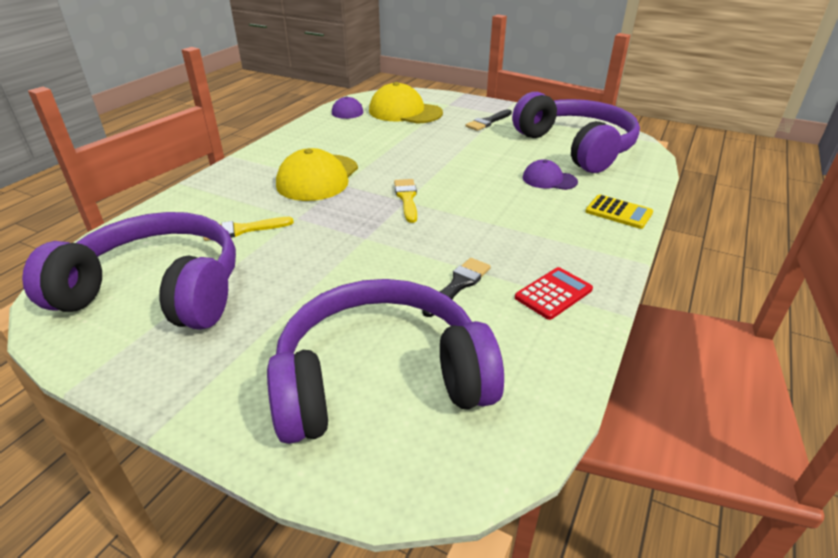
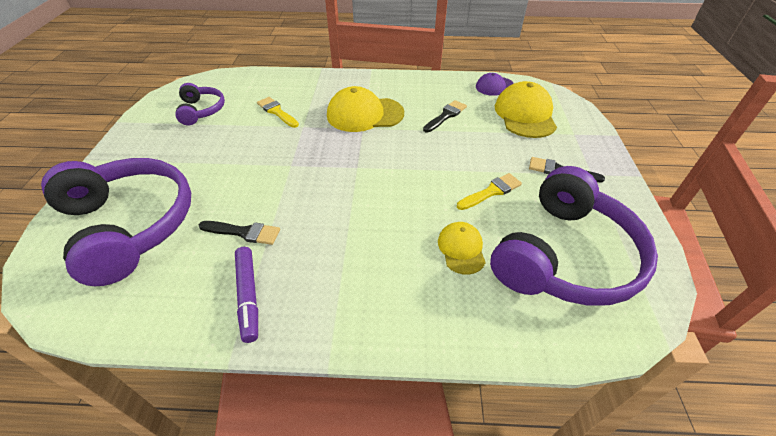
camera: 65 degrees right, 10 degrees up
(157, 291) = (201, 110): purple headphones -> purple headphones, size x0.50
(368, 141) = (446, 116): none -> black brush
(407, 198) = (361, 166): yellow brush -> yellow brush (491, 191)
(549, 180) = (461, 249): purple cap -> yellow cap
(553, 293) = (248, 296): red calculator -> purple marker
(618, 212) = (425, 324): yellow calculator -> none

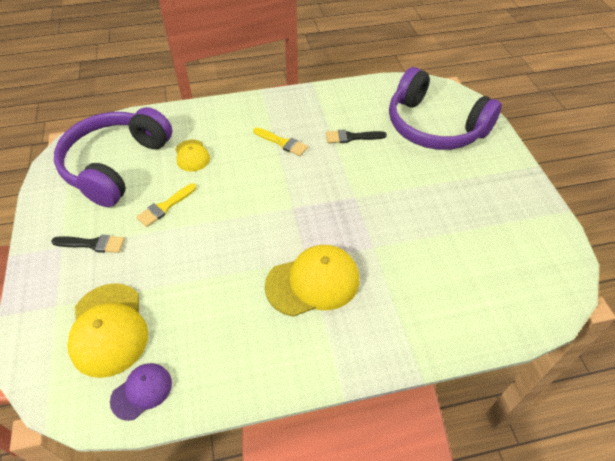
camera: 165 degrees right, 5 degrees up
(201, 110) = (502, 245): purple headphones -> none
(248, 296) = (321, 106): purple marker -> none
(277, 112) = (417, 263): yellow brush -> yellow brush (282, 143)
(446, 116) = (212, 303): black brush -> none

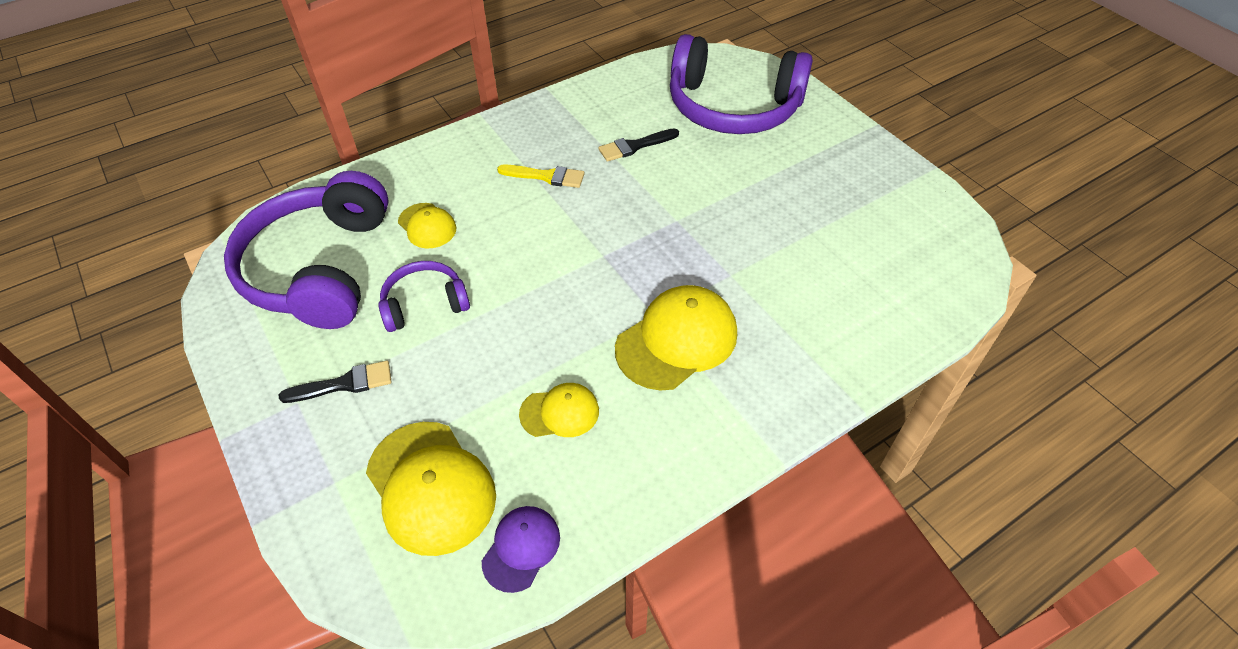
camera: 20 degrees left, 0 degrees up
(165, 207) = (425, 304): yellow brush -> purple headphones
(211, 307) = (560, 412): none -> yellow cap

